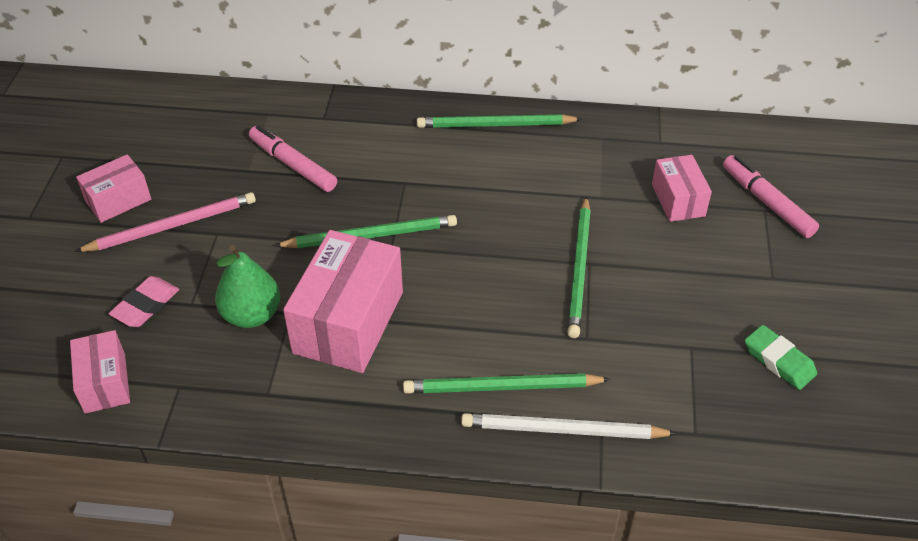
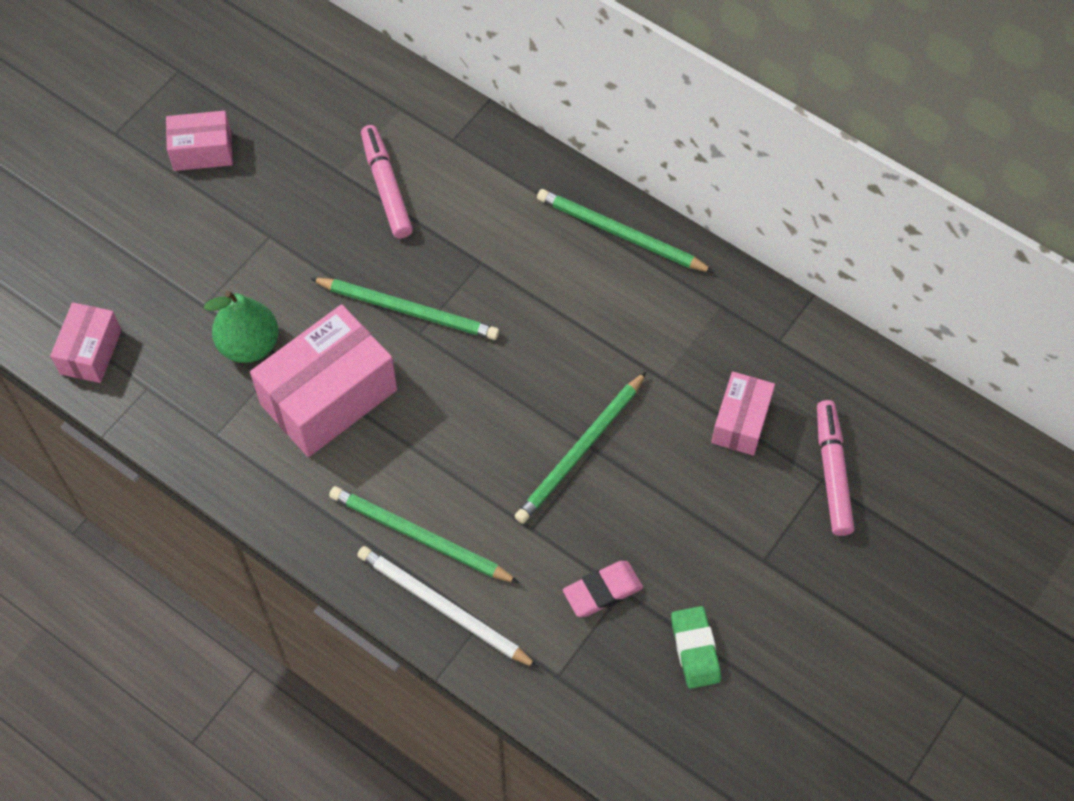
camera: 30 degrees right, 15 degrees up
(146, 305) = (165, 286): pink eraser -> pink eraser (602, 591)
(172, 226) = (235, 206): pink pencil -> none

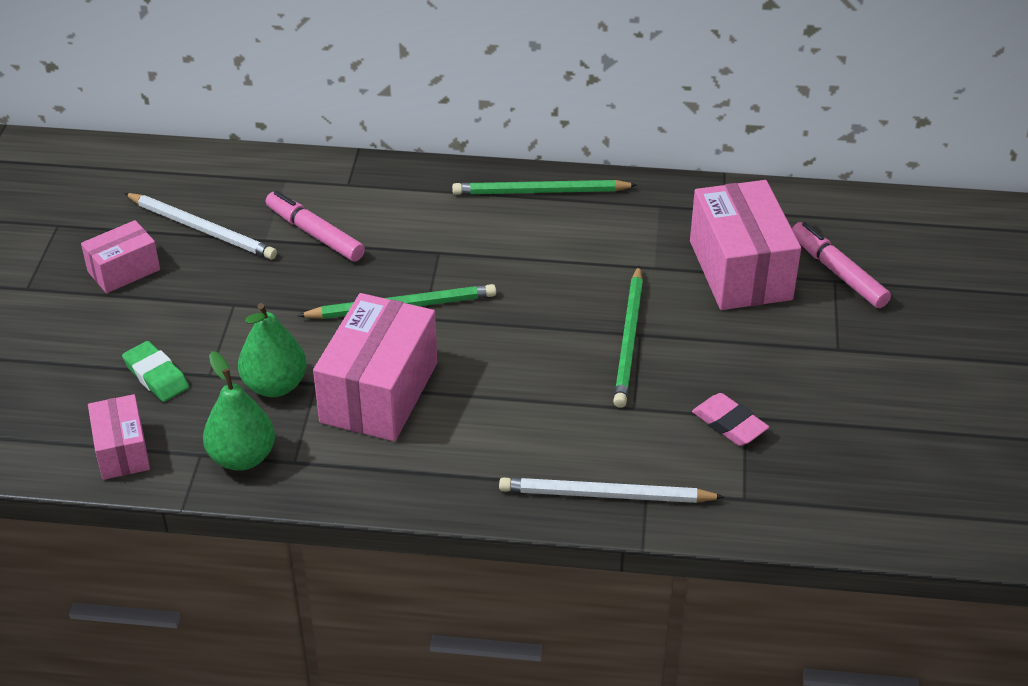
camera: 30 degrees left, 20 degrees down
(178, 408) = (242, 457): none -> green pear
(294, 134) = (202, 229): none -> white pencil
(419, 537) = (542, 455): green pencil -> none
(602, 591) = (729, 424): pink eraser -> pink eraser turned 75 degrees counterclockwise
(695, 649) = (838, 429): green eraser -> green eraser (156, 376)
(740, 422) = (740, 270): pink box -> pink box, size x1.80

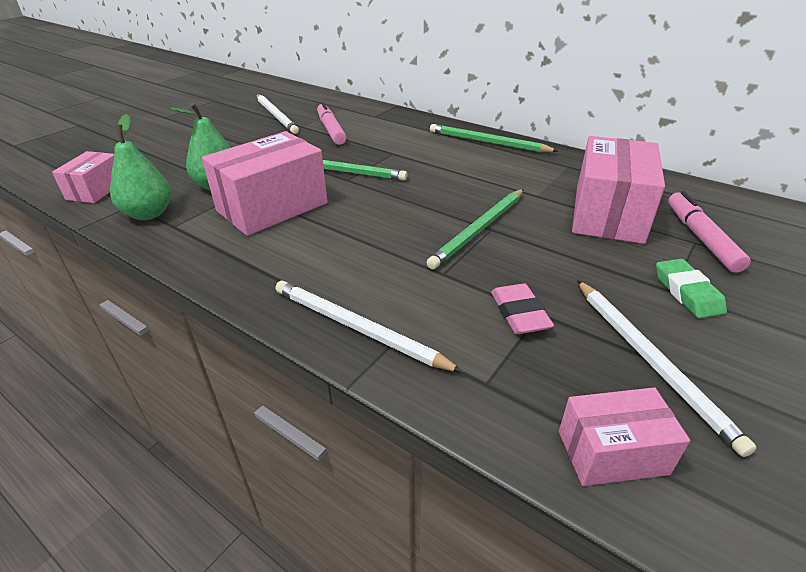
camera: 30 degrees right, 5 degrees down
(124, 271) = (216, 121): pink box -> pink box (612, 452)
(156, 376) = (165, 164): green eraser -> green eraser (687, 292)
(851, 427) = (650, 361): none -> white pencil

